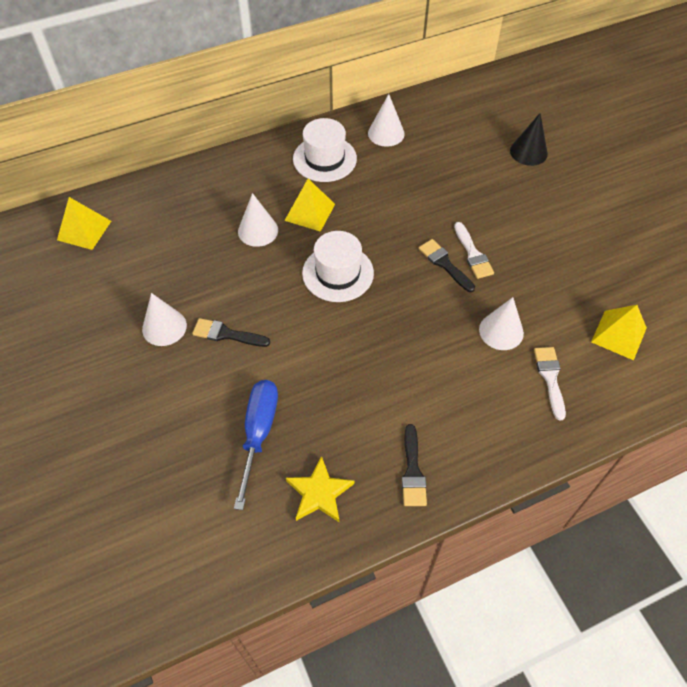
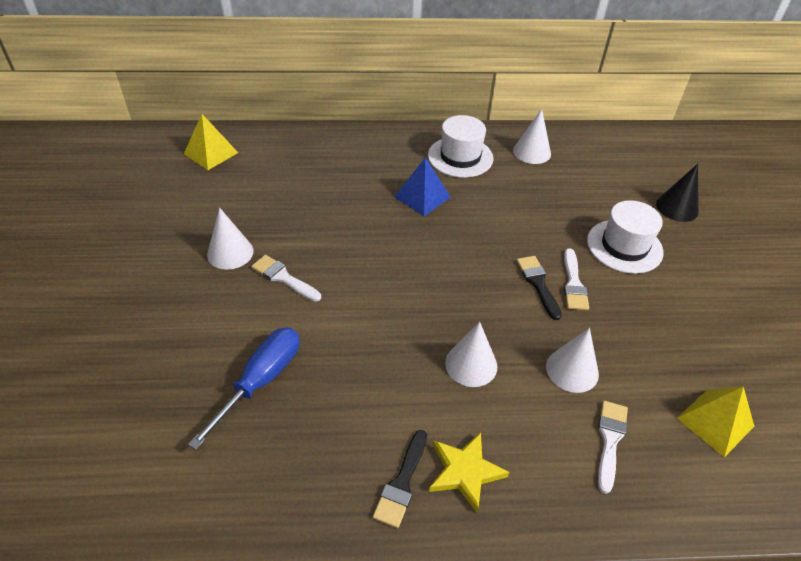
camera: 20 degrees right, 10 degrees down
(226, 334) = (283, 278): black brush -> white brush
(258, 230) = (364, 198): white cone -> white cone (471, 364)
(310, 212) = (422, 197): yellow pyramid -> blue pyramid
(319, 493) = (288, 466): yellow star -> yellow star (465, 471)
(338, 273) = (422, 258): white hat -> white hat (624, 246)

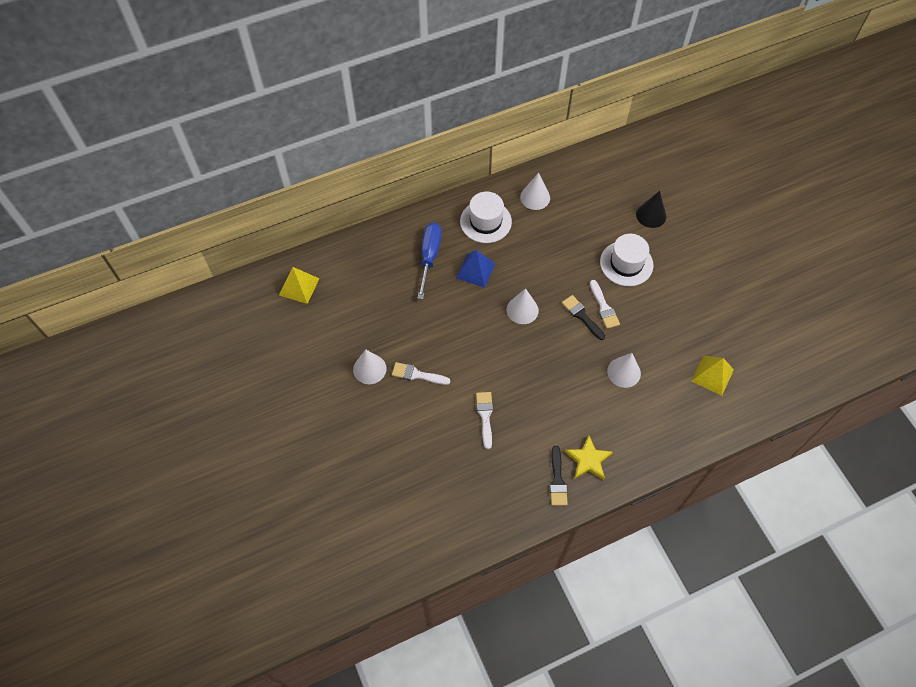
camera: 20 degrees left, 15 degrees up
(260, 381) = (445, 452): blue screwdriver -> blue screwdriver (429, 257)
(471, 364) = (564, 392): white cone -> white cone (522, 310)
(610, 440) = (659, 409): white brush -> white brush (485, 416)

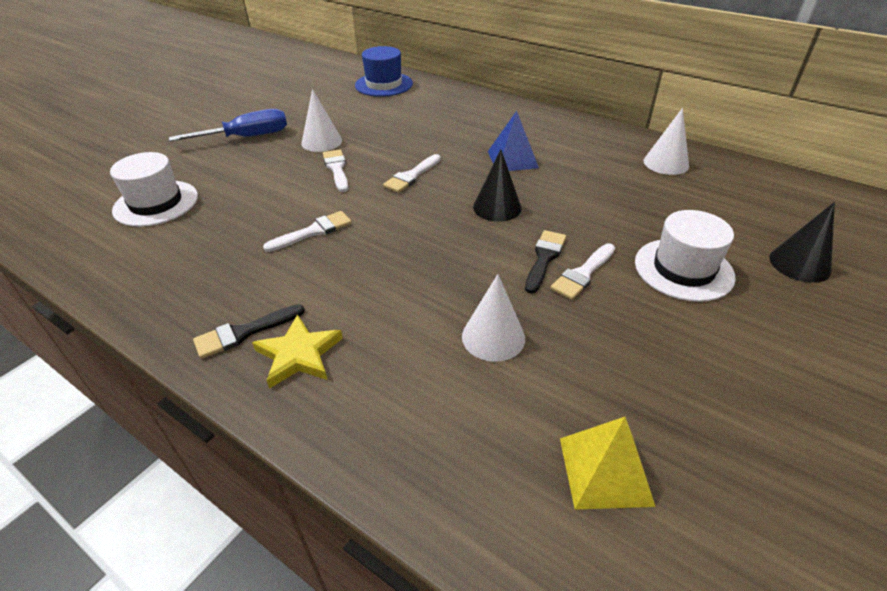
camera: 60 degrees right, 20 degrees down
(299, 286) = (384, 84): yellow pyramid -> blue hat
(429, 257) = (494, 129): blue screwdriver -> blue screwdriver (246, 137)
(457, 336) = (411, 176): none -> white brush
(485, 221) = (584, 145): white hat -> white hat (156, 203)
(522, 310) = (497, 207): white cone -> black cone

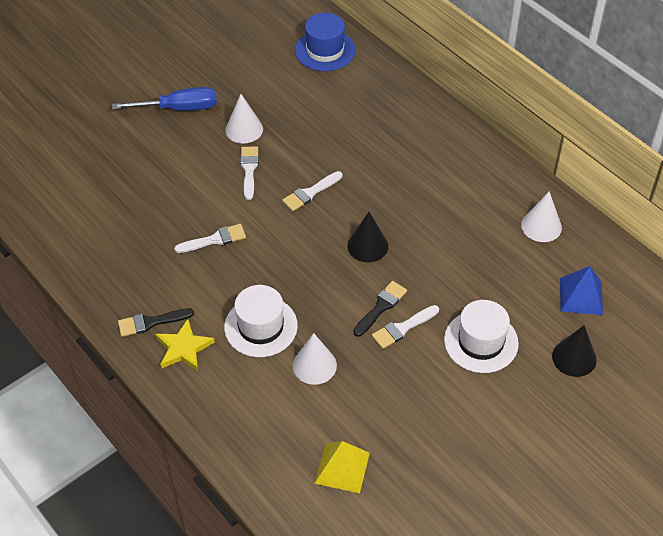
camera: 15 degrees right, 10 degrees up
(156, 203) = (97, 180): white hat -> white hat (261, 326)
(512, 159) = (406, 191): blue pyramid -> blue pyramid (581, 296)

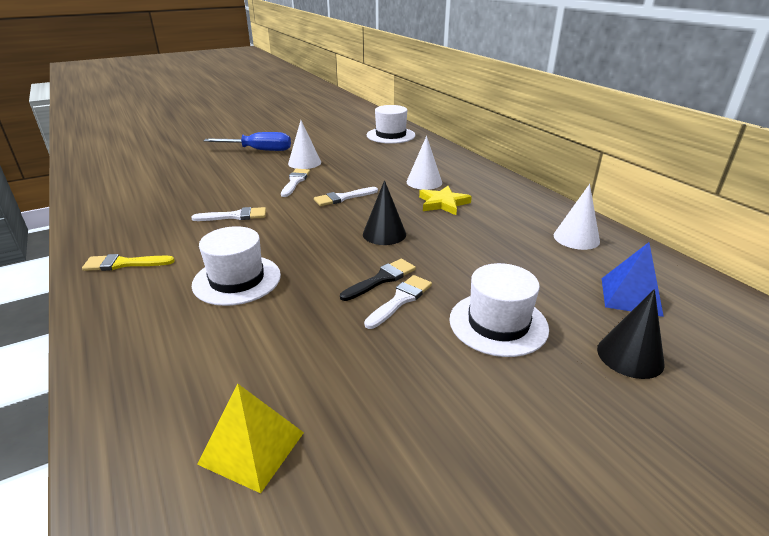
camera: 10 degrees right, 20 degrees down
(151, 322) = (123, 264): black brush -> yellow brush
(183, 348) = (139, 287): yellow star -> yellow star (443, 203)
(314, 365) = (278, 321): white cone -> white cone (424, 182)
(325, 50) = (390, 135): blue hat -> white hat
(402, 328) = (400, 300): white brush -> white brush turned 150 degrees clockwise

